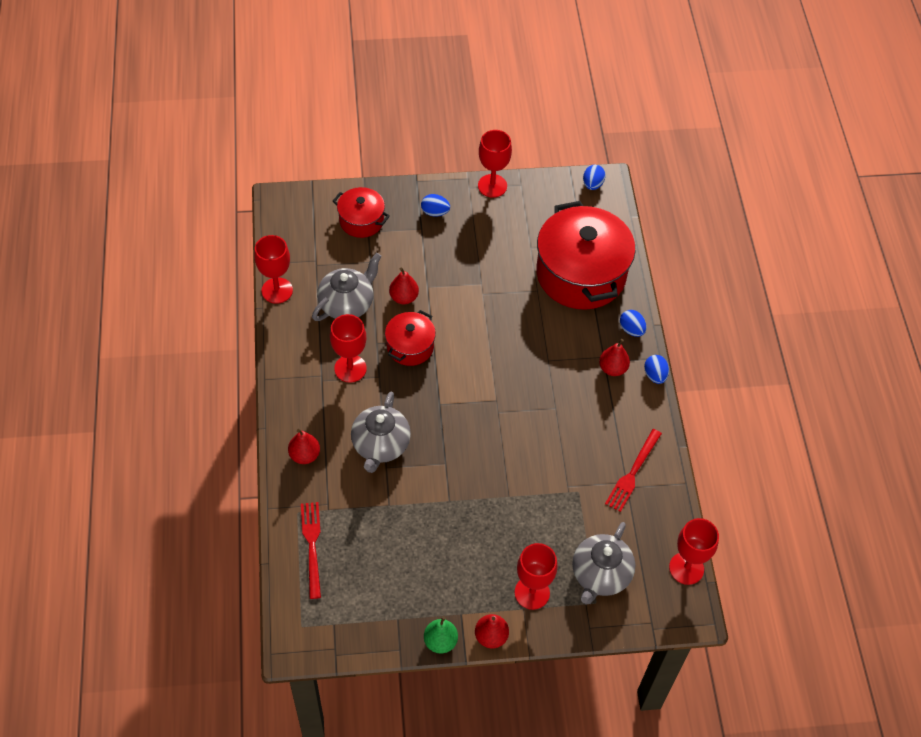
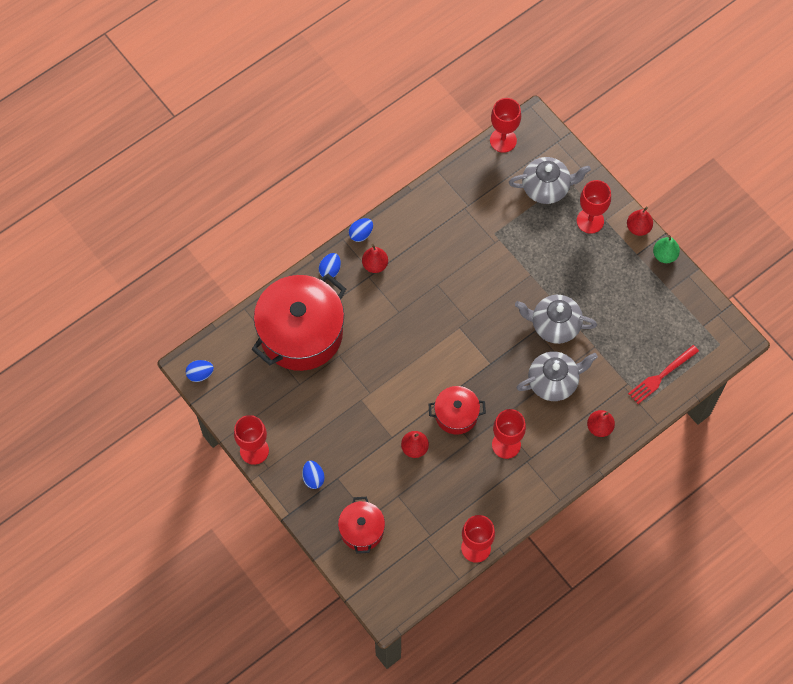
camera: 120 degrees left, 10 degrees up
(347, 304) = (450, 486): grey teapot -> grey teapot (554, 325)
(632, 473) = (454, 207): red fork -> none

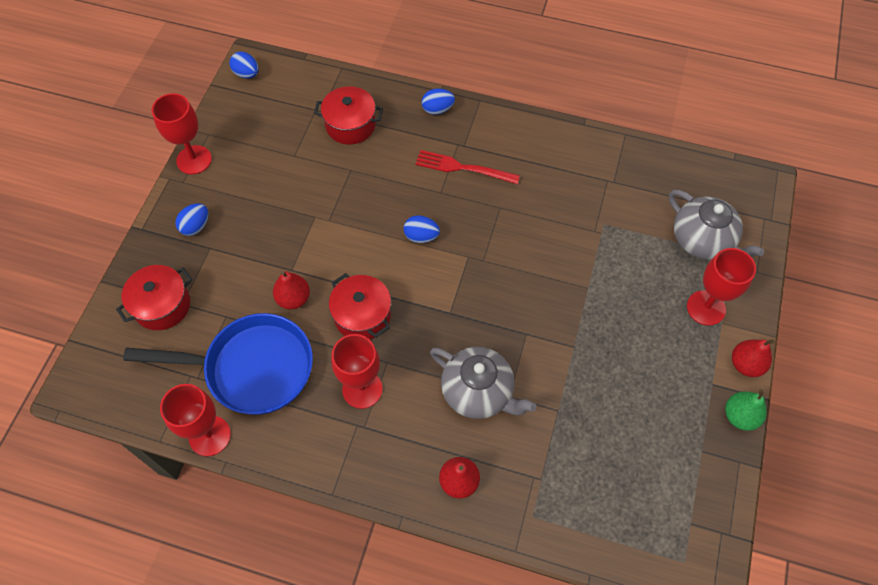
camera: 55 degrees right, 5 degrees down
(301, 333) = (350, 125): red pot -> red pot, size x0.50
(361, 234) = (498, 111): blue egg -> blue egg (421, 236)
(375, 265) = (475, 142): red pear -> none
(447, 500) = (251, 368): none -> blue pan
(503, 140) = (715, 169): red goblet -> none
(554, 325) = (548, 349): grey teapot -> none
(661, 376) = (582, 514): red fork -> red fork (463, 168)

